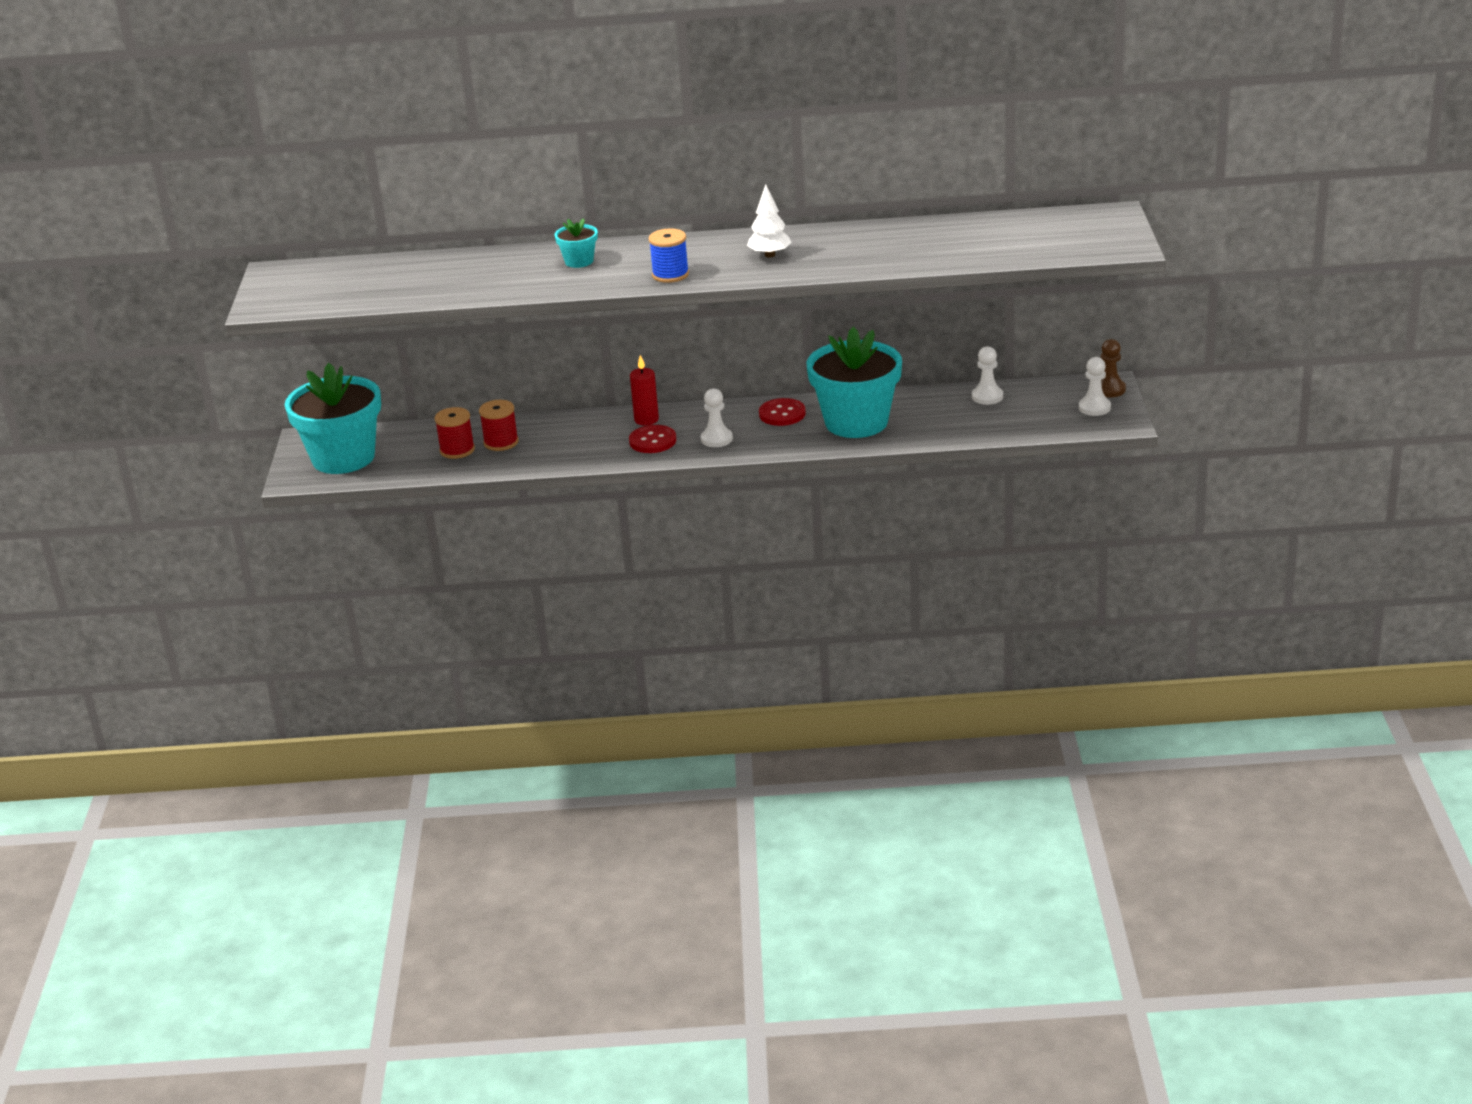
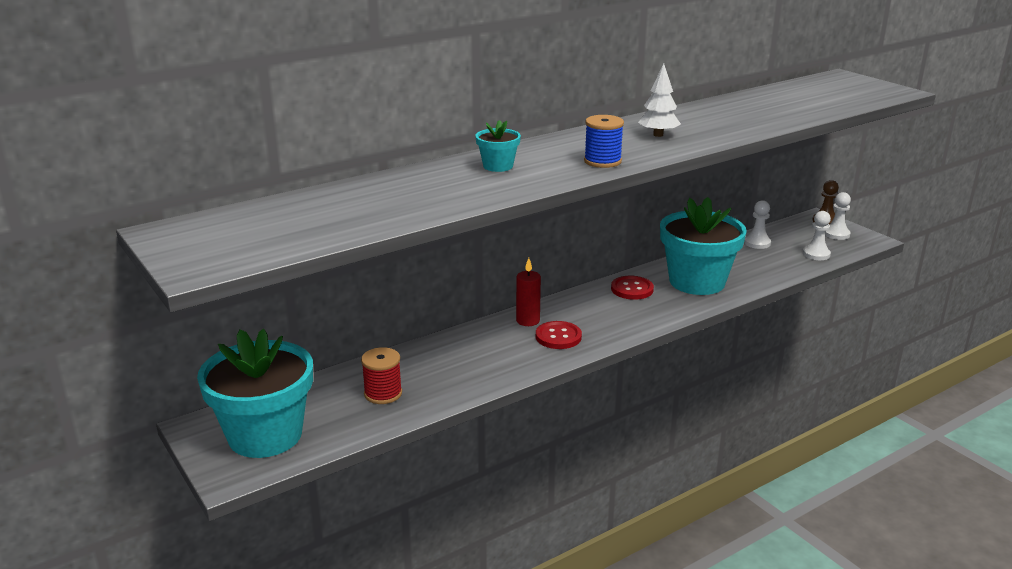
camera: 35 degrees left, 5 degrees down
(501, 442) = (419, 374): red spool -> none
(716, 439) = (609, 321): white pawn -> white pawn (816, 254)

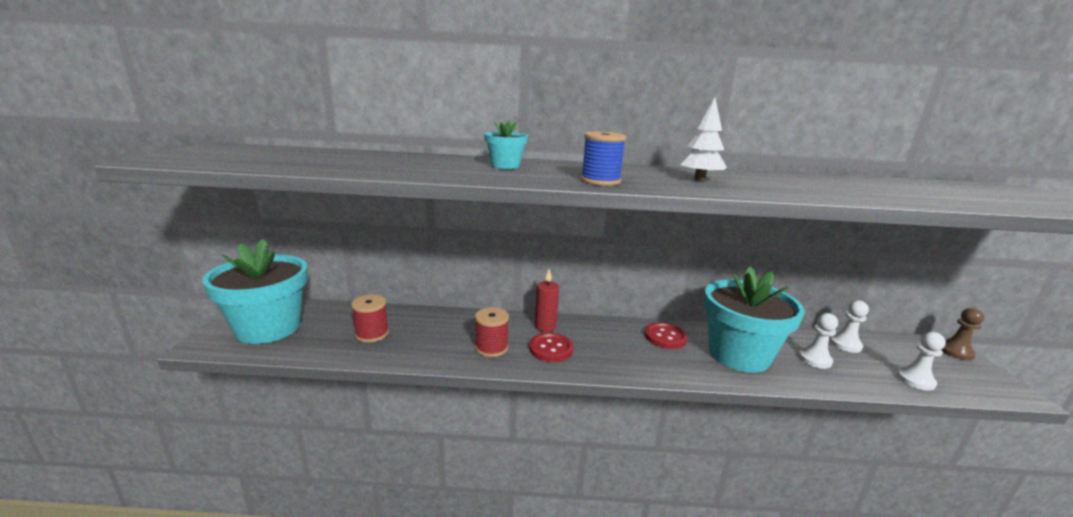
camera: 35 degrees right, 5 degrees down
(509, 357) = (491, 348): none -> red spool
(836, 234) = (962, 369): white pawn -> white pawn (815, 359)

